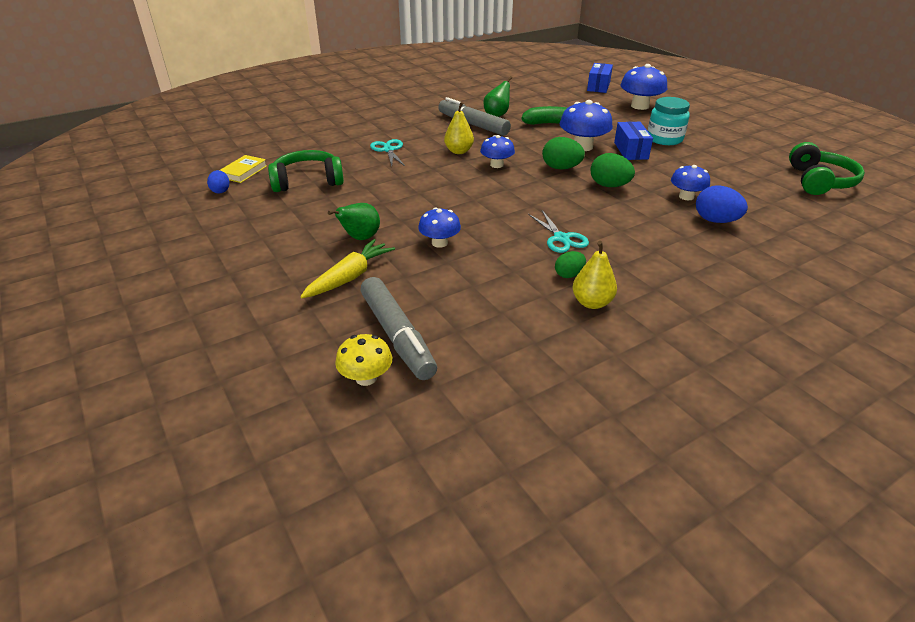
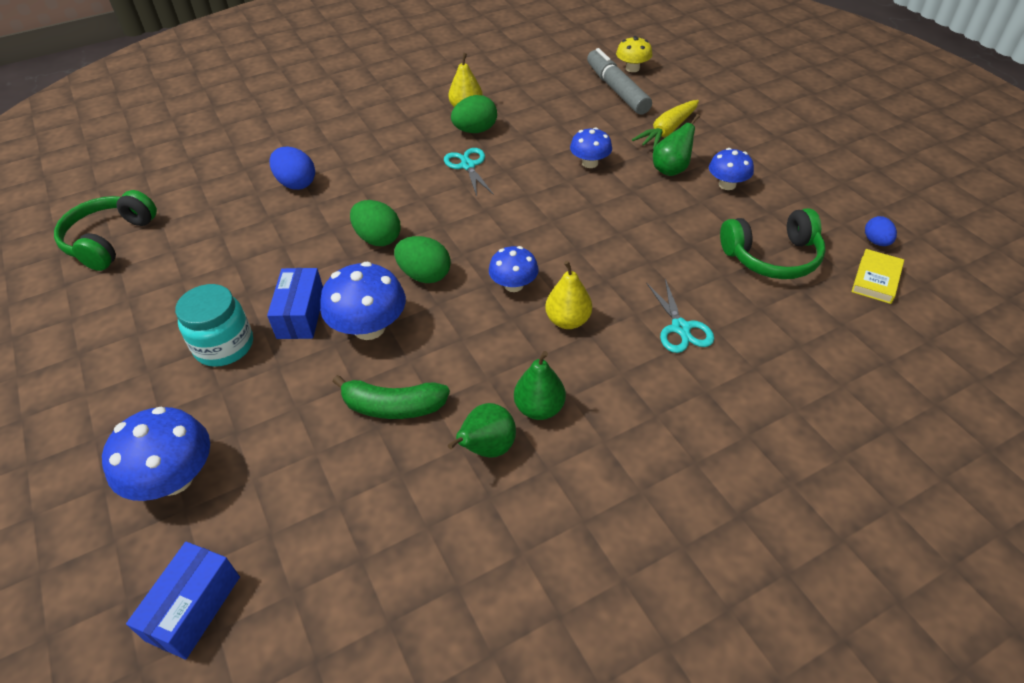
camera: 175 degrees left, 10 degrees up
(473, 124) = (539, 408): grey marker -> green pear
(569, 275) = (475, 130): green egg -> green egg, size x1.62
(686, 196) = (297, 218): blue mushroom -> blue mushroom (727, 185)

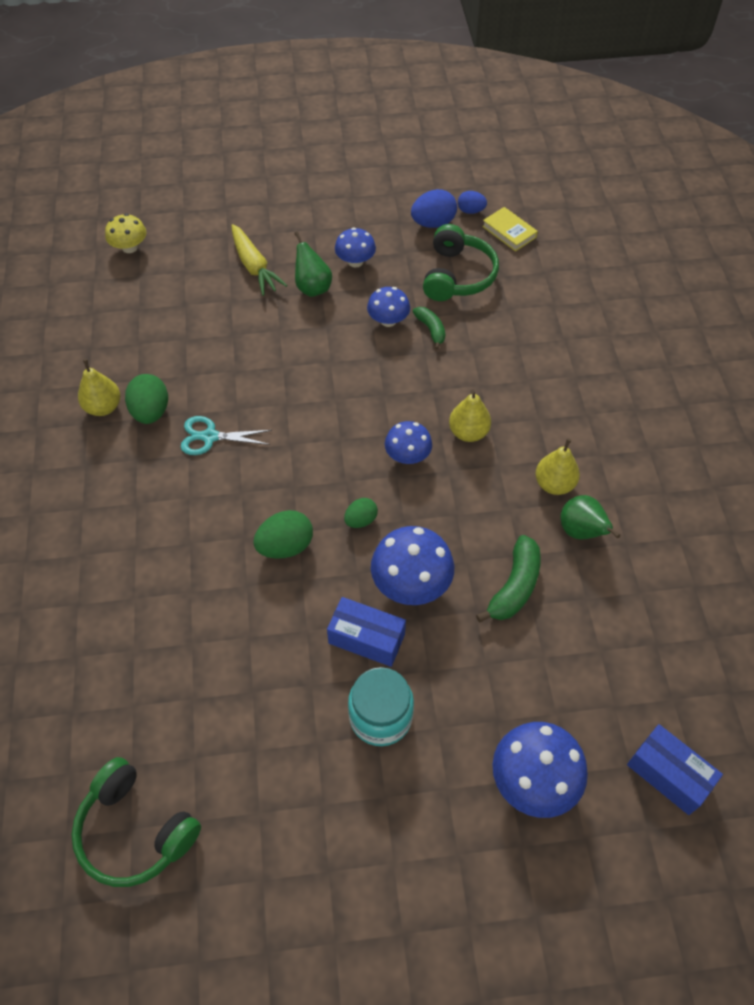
camera: 70 degrees left, 10 degrees up
(296, 183) = (142, 605): blue egg -> blue egg (433, 223)
(425, 275) = (361, 520): green egg -> green egg, size x0.62
(539, 408) = (554, 484): green pear -> yellow pear
(590, 163) = (267, 340): blue mushroom -> blue mushroom (388, 320)
(617, 90) = (159, 274): grey marker -> none
(680, 328) = (508, 364): turquoise scissors -> none
(682, 258) = (431, 330): none -> green banana

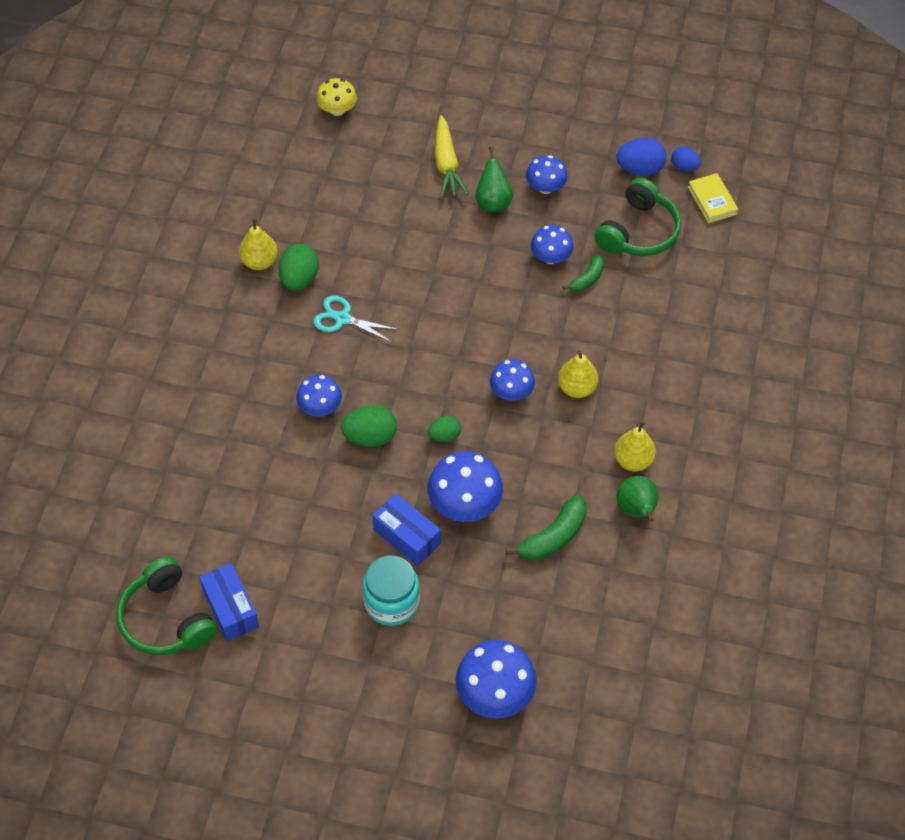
camera: 20 degrees right, 0 degrees up
(221, 532) = (320, 407): none -> blue mushroom
(431, 330) = (587, 279): green banana -> green banana turned 45 degrees clockwise
(668, 774) = (609, 729): blue box -> blue box (231, 609)

